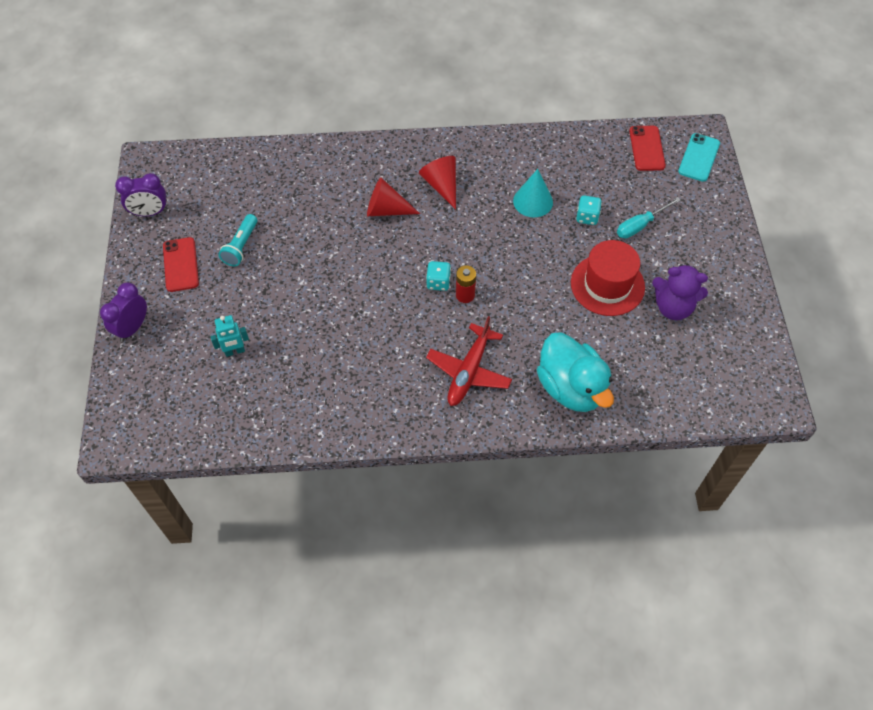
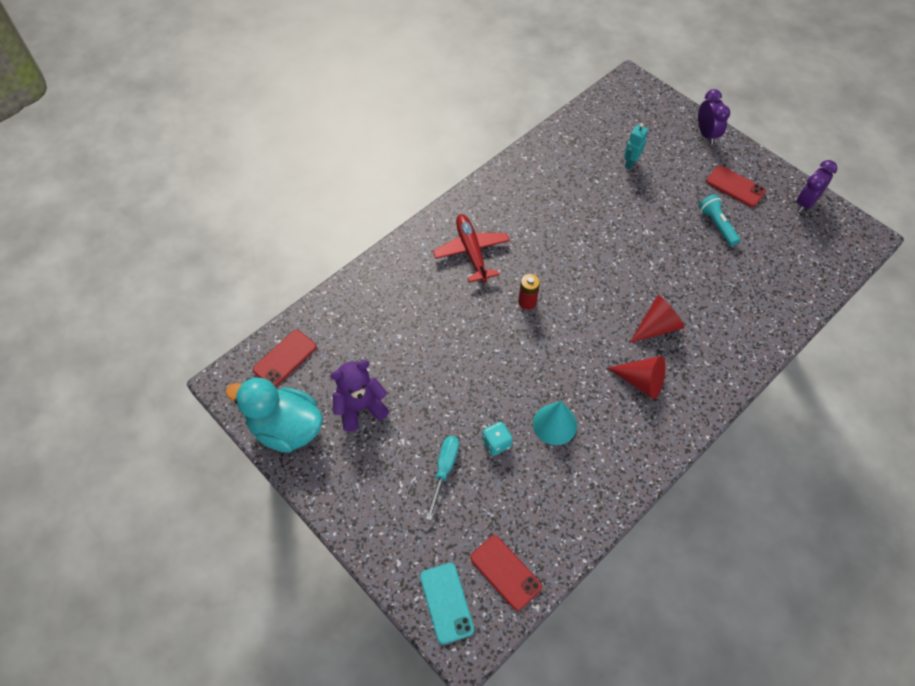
camera: 140 degrees right, 0 degrees up
(438, 282) = (556, 297): turquoise dice -> none
(571, 388) = (391, 288): turquoise duck -> turquoise duck (286, 428)
(607, 285) = (428, 389): red hat -> none
(712, 390) = (285, 358): none -> red phone

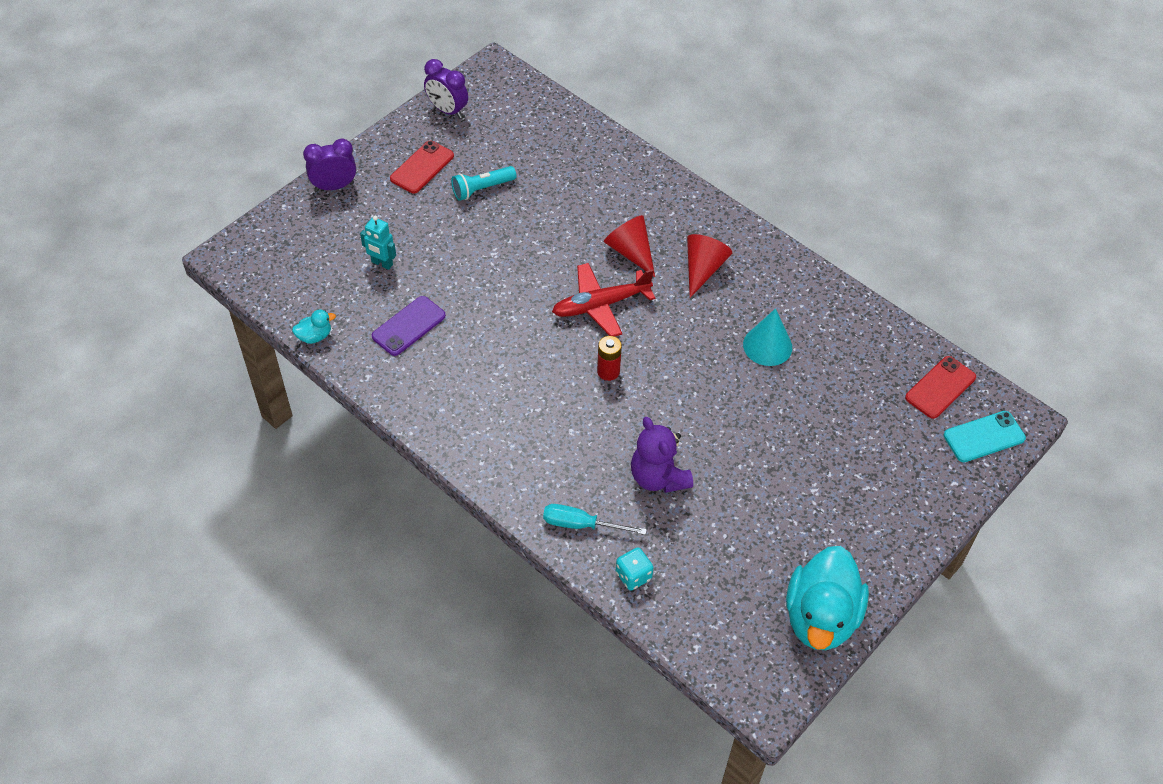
camera: 95 degrees left, 5 degrees down
(285, 358) = (722, 634): red phone -> none
(360, 407) = (778, 538): purple teddy bear -> purple teddy bear (658, 477)
(444, 470) = (841, 446): turquoise screwdriver -> turquoise screwdriver (581, 524)
(471, 252) = (535, 432): red plane -> red plane (601, 305)
(496, 443) = (800, 398): turquoise dice -> turquoise dice (633, 576)
(560, 128) = (315, 336): none -> turquoise duck
(570, 179) = (408, 326): none -> purple phone

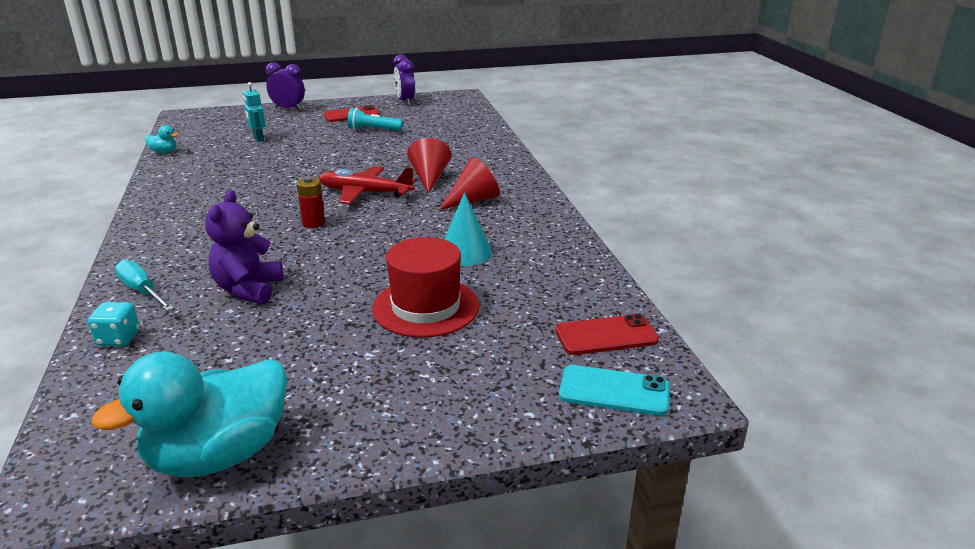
camera: 35 degrees right, 25 degrees down
(408, 326) = (224, 164): purple phone -> none
(803, 424) = (426, 307): none -> red hat

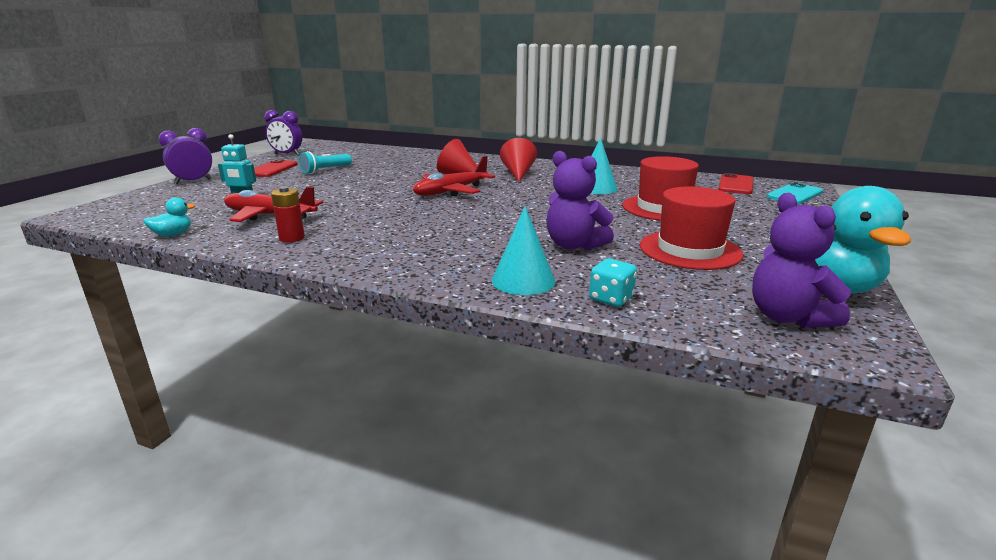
camera: 55 degrees left, 5 degrees down
(113, 439) = (787, 317): none -> purple teddy bear
(142, 291) = (523, 280): turquoise screwdriver -> turquoise cone
(229, 160) = (270, 215): none -> red plane
(280, 352) = (690, 250): none -> red hat
(313, 223) = (480, 211): red battery -> red battery (292, 238)

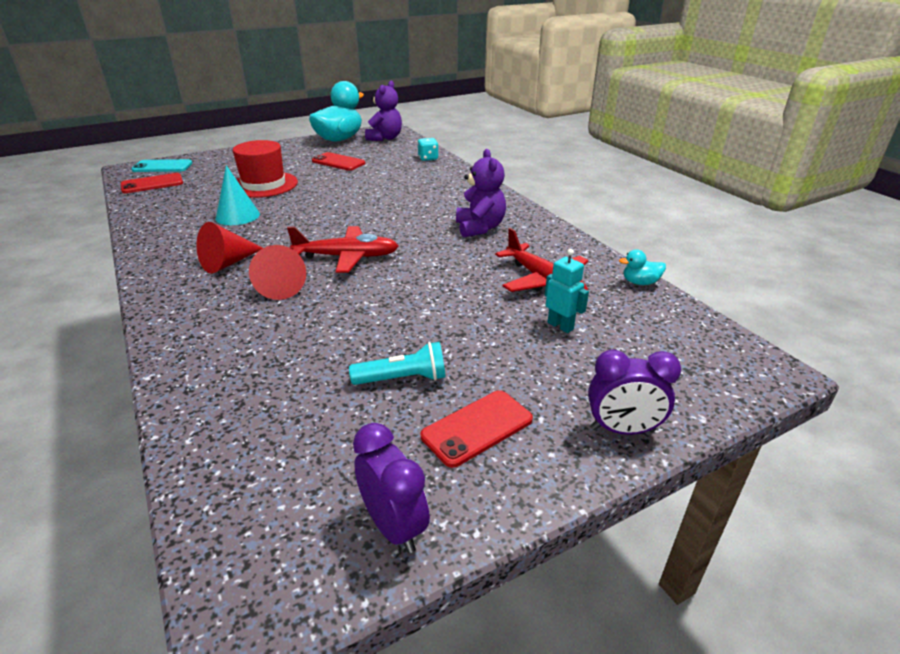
camera: 140 degrees left, 10 degrees up
(292, 238) = (542, 243): red battery -> none
(523, 280) = (447, 174): turquoise cone -> none
(574, 245) = (382, 181): purple teddy bear -> purple teddy bear (480, 228)
(690, 250) = (338, 162): red hat -> red phone

